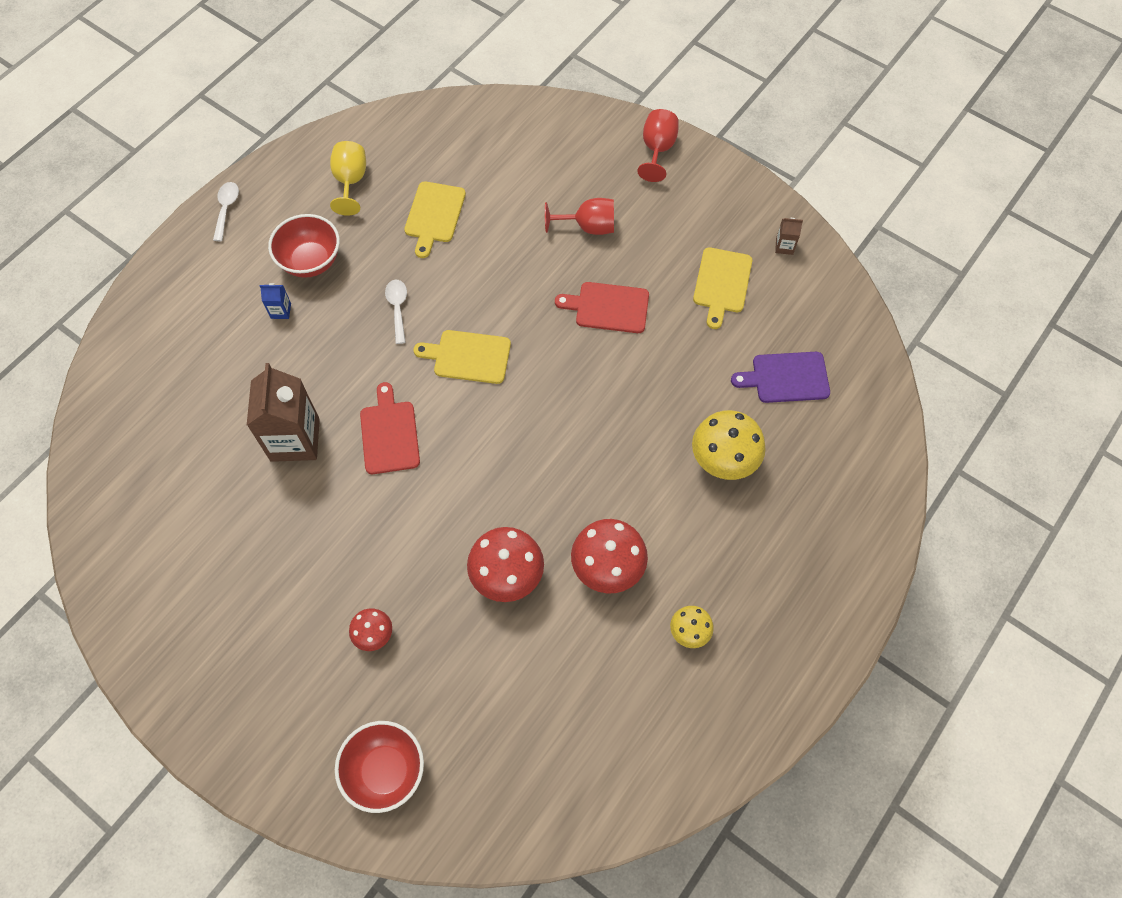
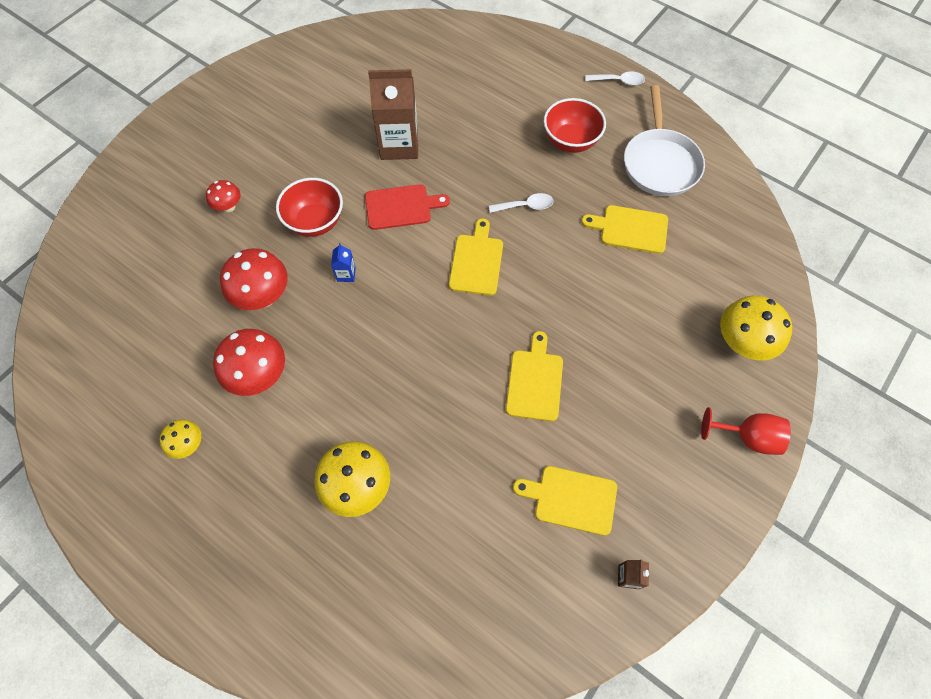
camera: 90 degrees right, 0 degrees up
(281, 311) = (519, 125): blue carton -> blue carton (346, 274)
(350, 182) = (660, 163): yellow goblet -> white pan
(385, 771) = (123, 220): red bowl -> red bowl (315, 222)
(566, 141) = (741, 343): none -> yellow mushroom
(588, 227) = (632, 364): red goblet -> none
(608, 307) = (535, 381): red cutting board -> yellow cutting board
(786, 378) = (452, 562): purple cutting board -> none

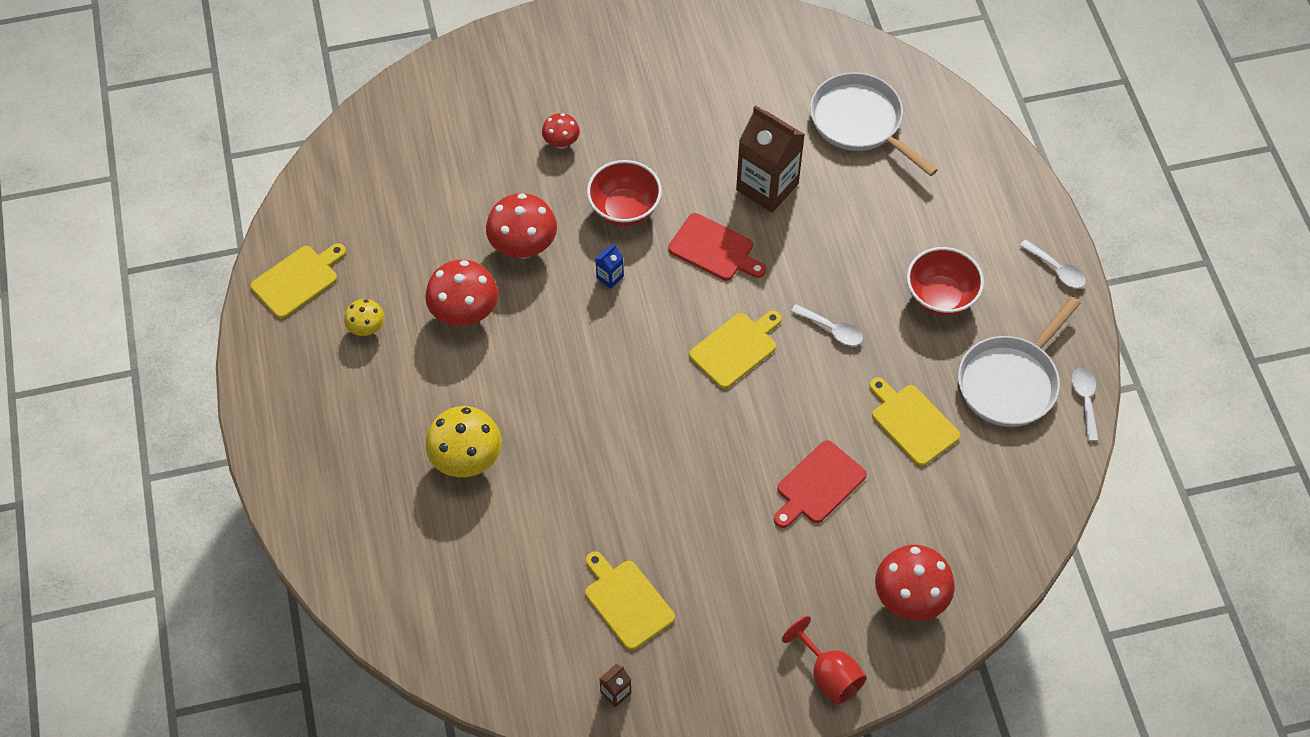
camera: 40 degrees right, 5 degrees down
(421, 70) = (860, 122): none -> white pan
(535, 381) = (687, 488): yellow cutting board -> yellow cutting board (297, 280)
(615, 312) = (818, 485): none -> red cutting board
(710, 145) = (1085, 400): none -> white spoon
(741, 343) = (910, 598): yellow mushroom -> red mushroom

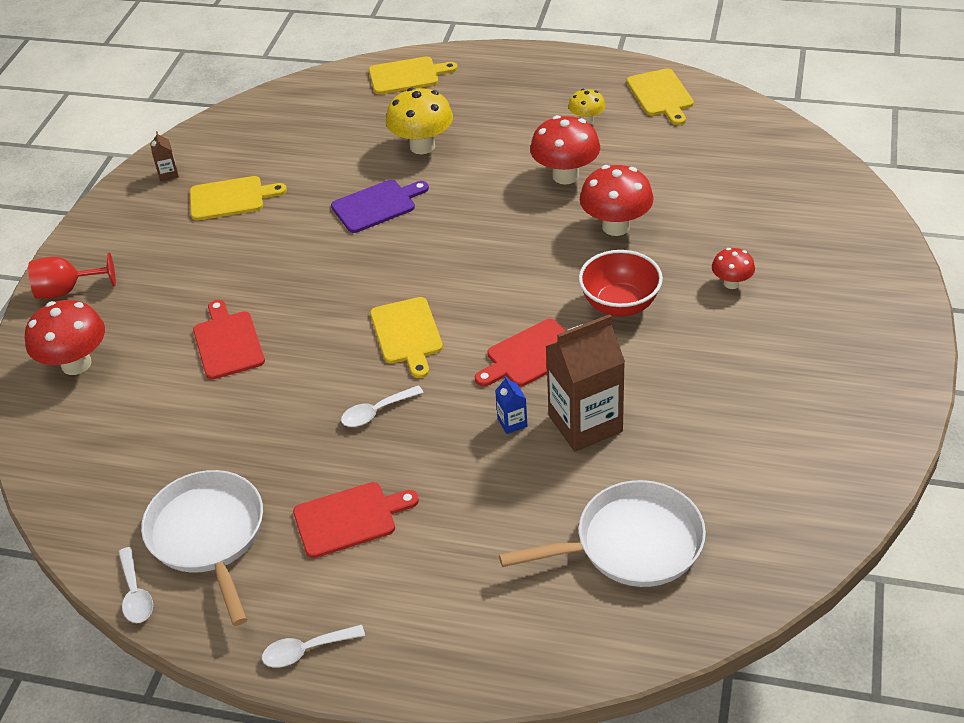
camera: 120 degrees right, 15 degrees down
(578, 456) = (377, 205): none -> purple cutting board
(610, 277) = (545, 273): blue carton -> blue carton (512, 422)
(912, 422) = (231, 434): yellow cutting board -> yellow cutting board (407, 75)
(940, 297) = (349, 518): red bowl -> red cutting board
(1085, 400) = (135, 593): white spoon -> white spoon turned 45 degrees clockwise

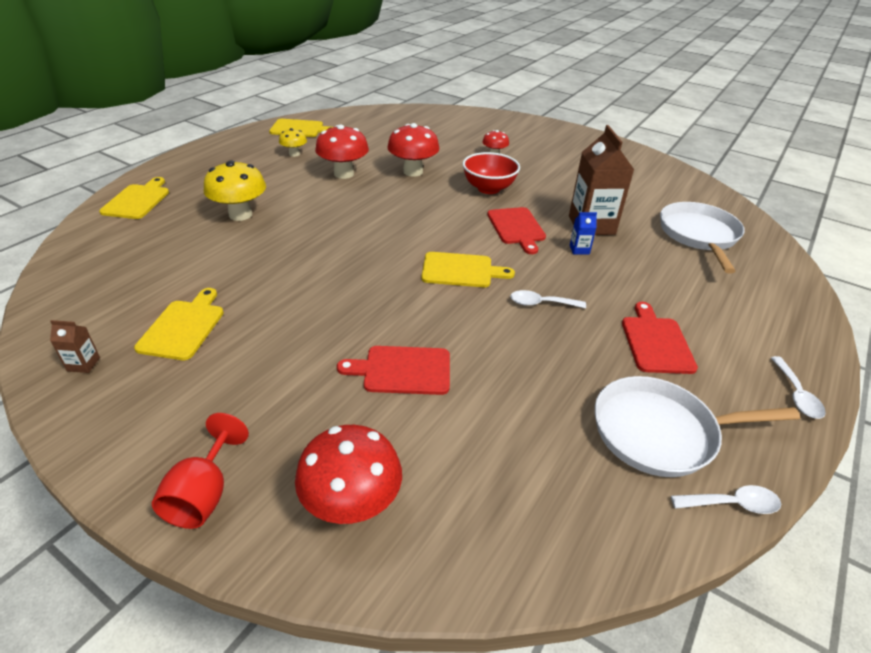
camera: 75 degrees left, 5 degrees down
(376, 412) = (541, 303): white spoon -> white spoon turned 105 degrees clockwise
(377, 205) = (291, 250): purple cutting board -> none

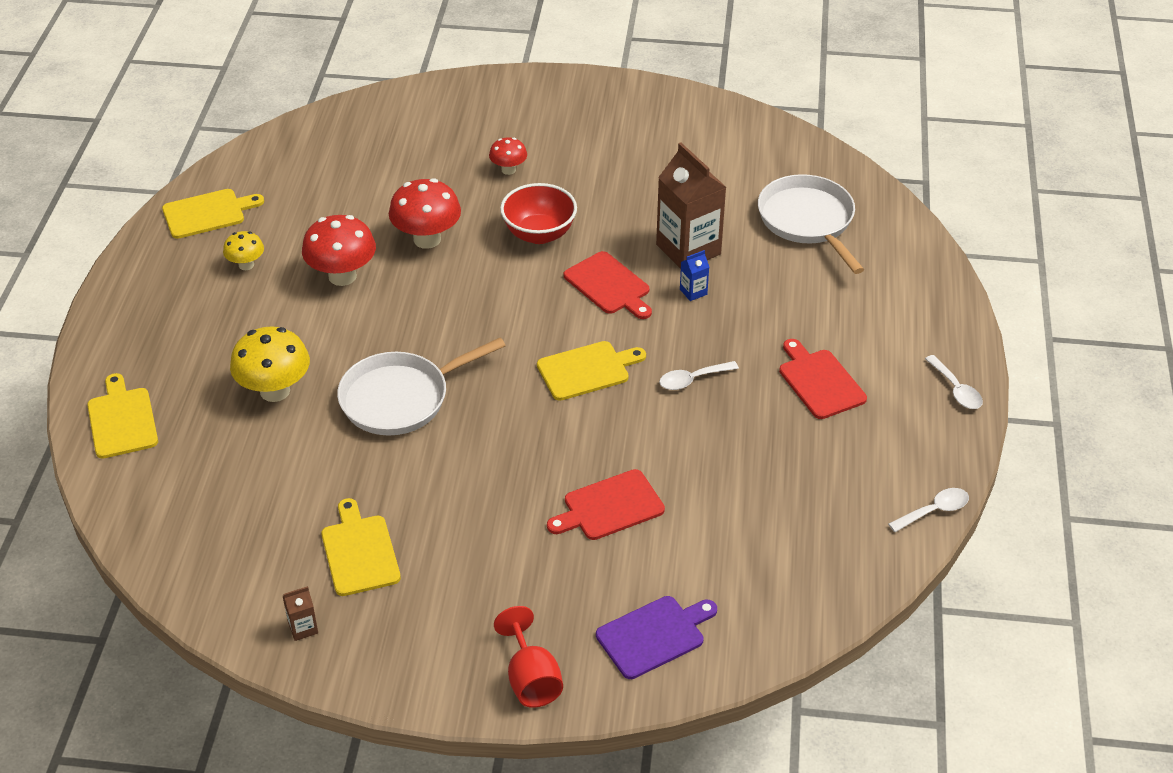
camera: 25 degrees left, 5 degrees up
(352, 505) = (654, 635): red mushroom -> purple cutting board
(660, 432) = (859, 473): white pan -> white pan (400, 398)

